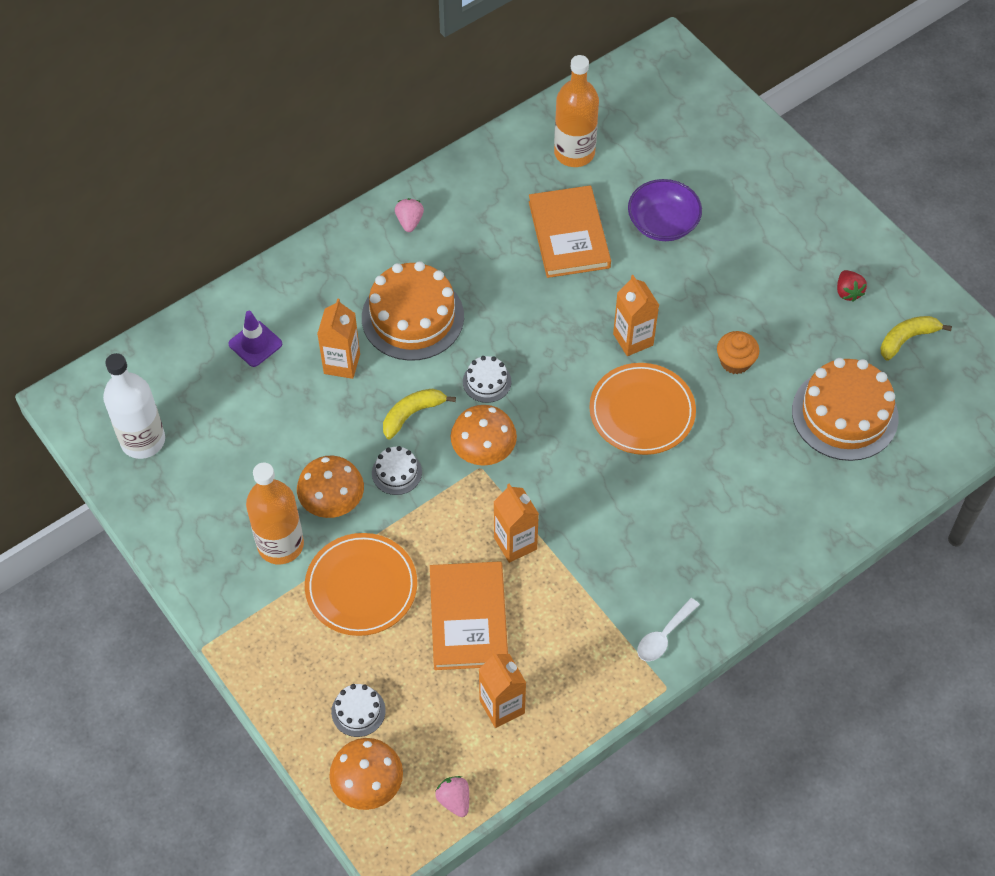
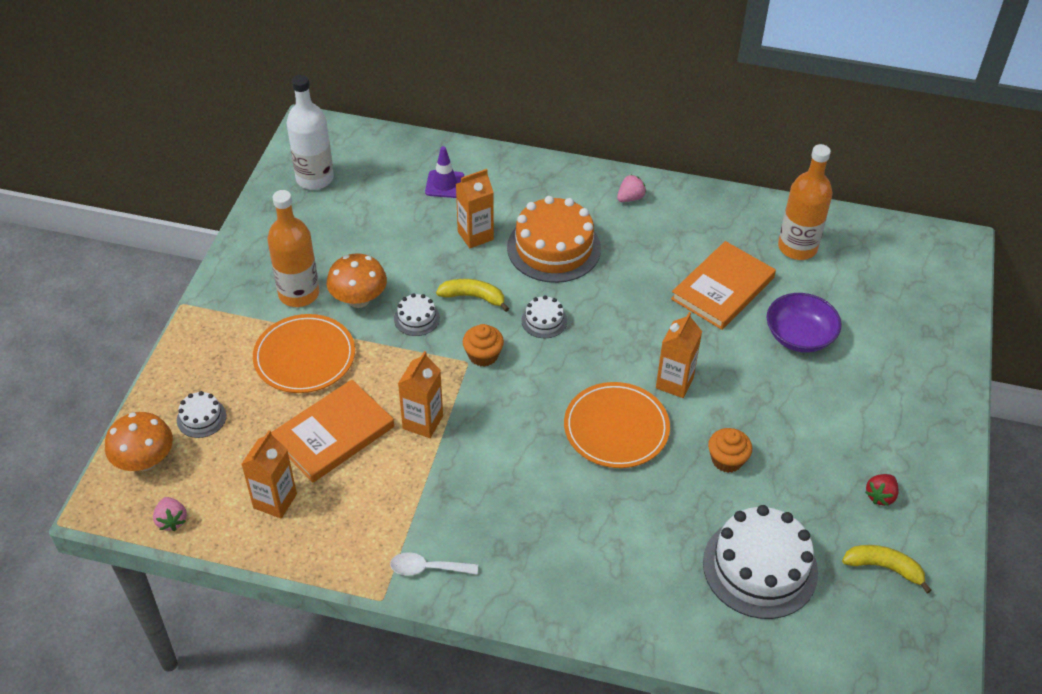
camera: 50 degrees right, 10 degrees down
(454, 800) = (172, 520): pink strawberry -> pink strawberry turned 135 degrees clockwise
(483, 451) = (483, 355): orange mushroom -> orange cupcake
(844, 414) = (760, 567): orange cake -> white cake

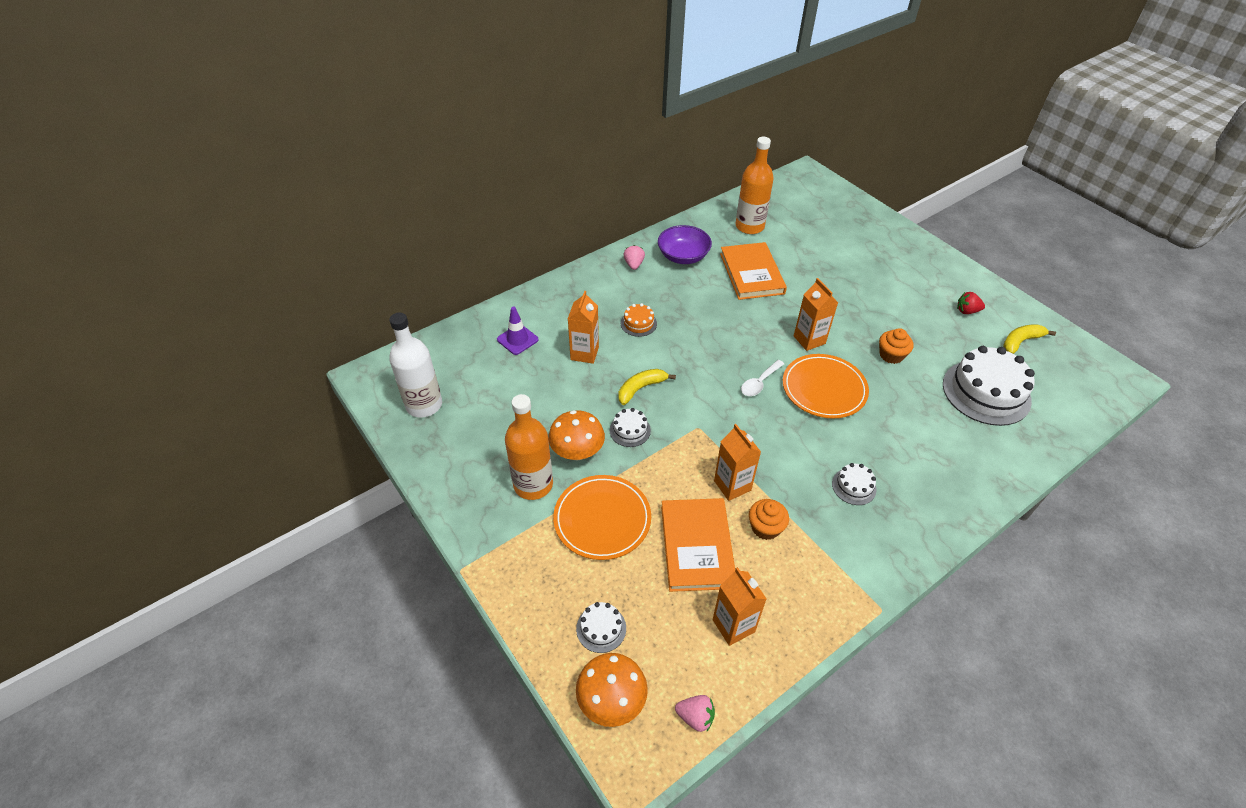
camera: 50 degrees left, 0 degrees up
(427, 568) = (871, 564): white spoon -> white spoon (759, 383)
(483, 355) = (700, 415): orange cupcake -> orange cupcake (765, 527)
(544, 320) = (698, 366): white cake -> white cake (854, 486)
(554, 248) = (638, 323): orange cake -> orange cake, size x0.47
(799, 336) = (819, 267): purple bowl -> purple bowl (683, 256)
(880, 496) = (967, 311): red strawberry -> red strawberry turned 105 degrees clockwise

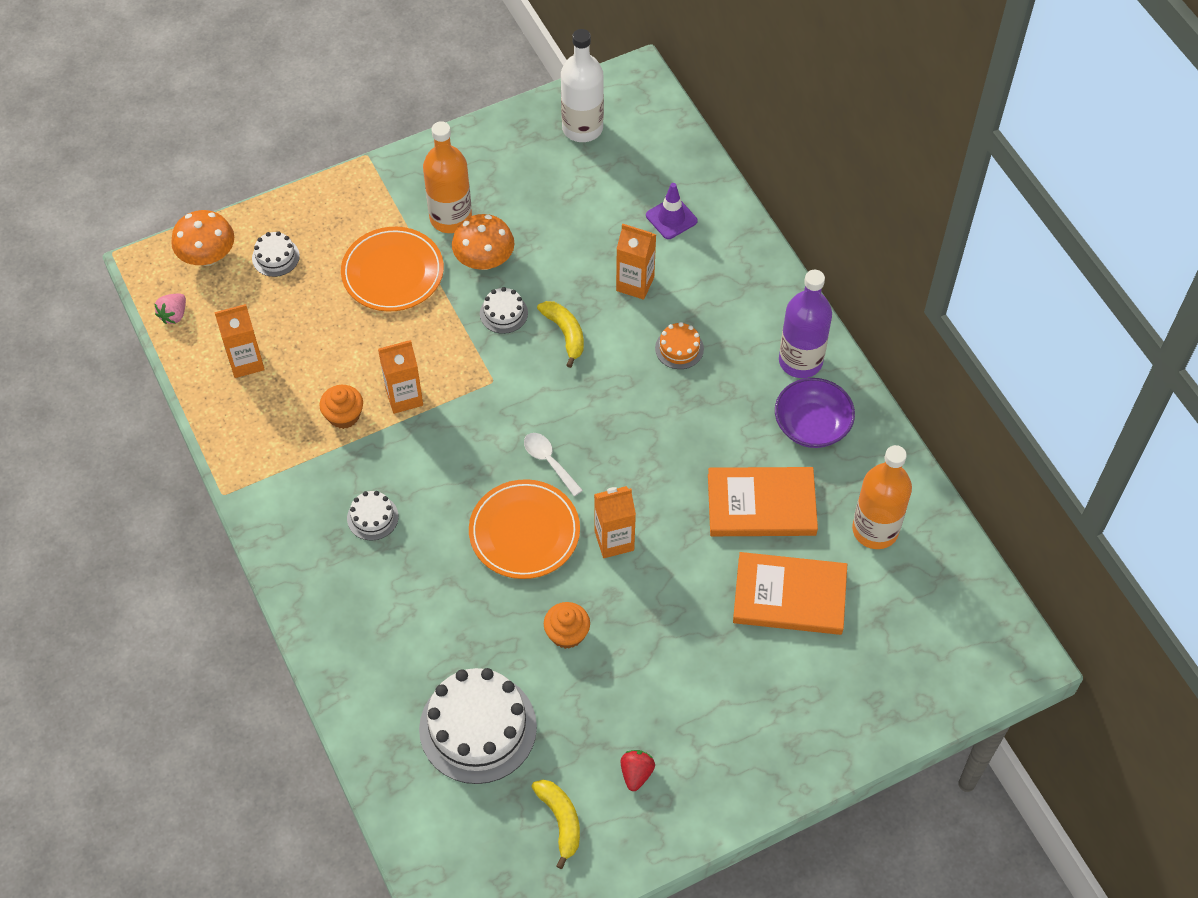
camera: 100 degrees right, 10 degrees up
(634, 264) = (800, 361): pink strawberry -> purple bottle
(697, 546) = (339, 349): orange book -> orange book (789, 596)

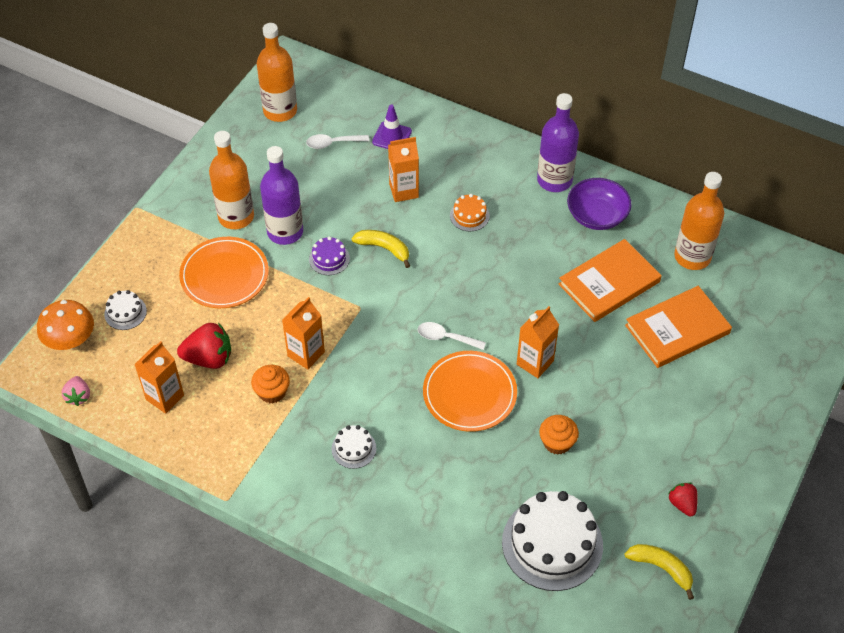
camera: 35 degrees left, 5 degrees down
(314, 347) = (209, 358): none -> red strawberry
(484, 260) = (285, 232): orange mushroom -> purple bottle
(503, 313) = (329, 259): white cake -> purple cake
(582, 128) = (280, 111): white bottle -> orange bottle
(606, 192) = (333, 143): none -> white spoon

